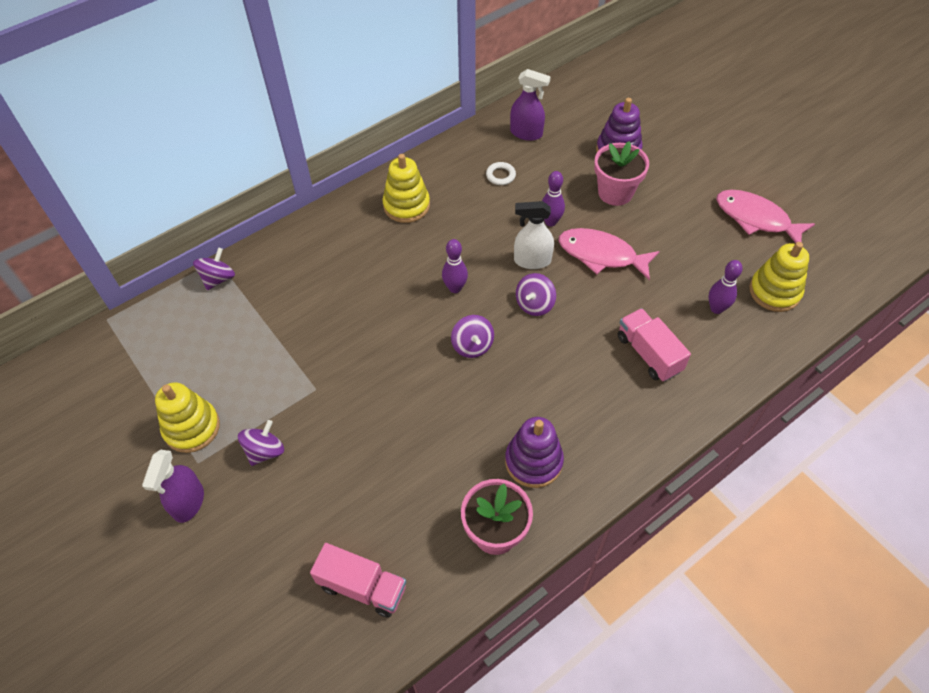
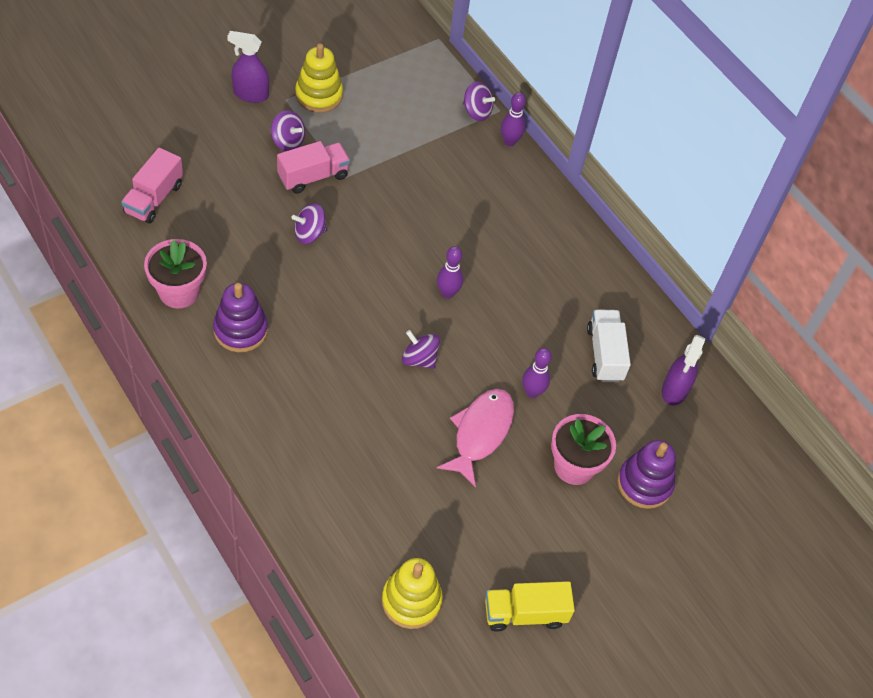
camera: 85 degrees right, 0 degrees up
(406, 205) = (562, 263): yellow stacking toy -> none
(472, 345) = (375, 299): purple spinning top -> purple spinning top (309, 233)
(500, 175) = (605, 354): white ring -> white truck
(532, 260) = (477, 365): white spray bottle -> none
(649, 354) = (344, 450): pink truck -> pink truck (313, 176)
(716, 308) = (394, 531): purple bowling pin -> purple bowling pin (509, 141)
(756, 218) = (525, 613): pink fish -> yellow truck

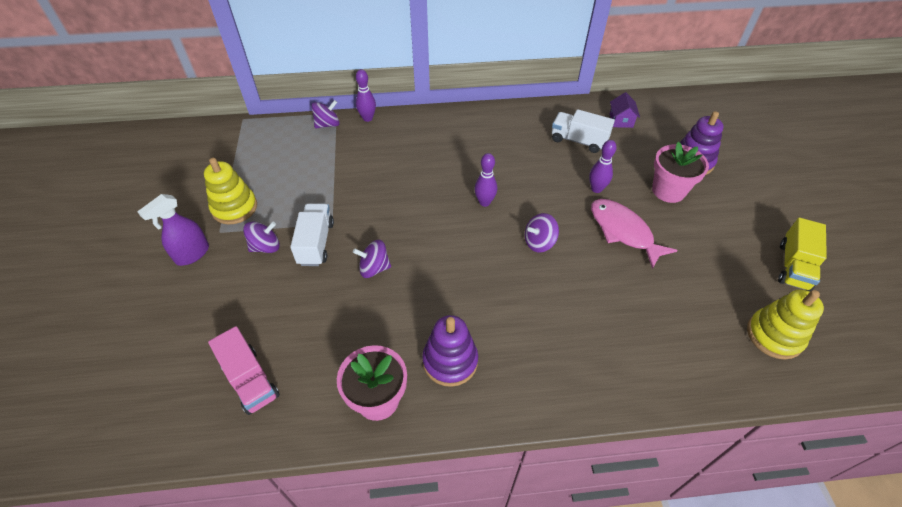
camera: 55 degrees left, 5 degrees down
(309, 233) = (374, 268): purple spinning top -> purple spinning top turned 75 degrees clockwise
(313, 176) = (316, 243): pink truck -> white truck
(674, 390) = (621, 120): purple spray bottle -> purple house

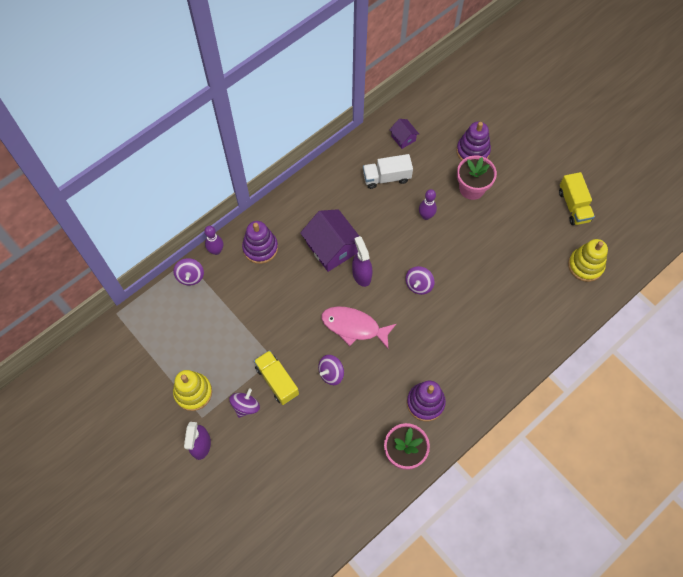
camera: 35 degrees left, 15 degrees up
(250, 380) = (322, 494): pink truck -> none
(316, 243) = (277, 381): white truck -> yellow truck
(327, 124) = (190, 276): purple spinning top -> purple spinning top turned 150 degrees clockwise
(407, 134) = (260, 248): none -> purple stacking toy
(474, 167) = (332, 248): none -> purple house
(484, 202) = (361, 275): purple bowling pin -> purple spray bottle
(623, 231) = (463, 242): pink fish -> pink fish (354, 327)

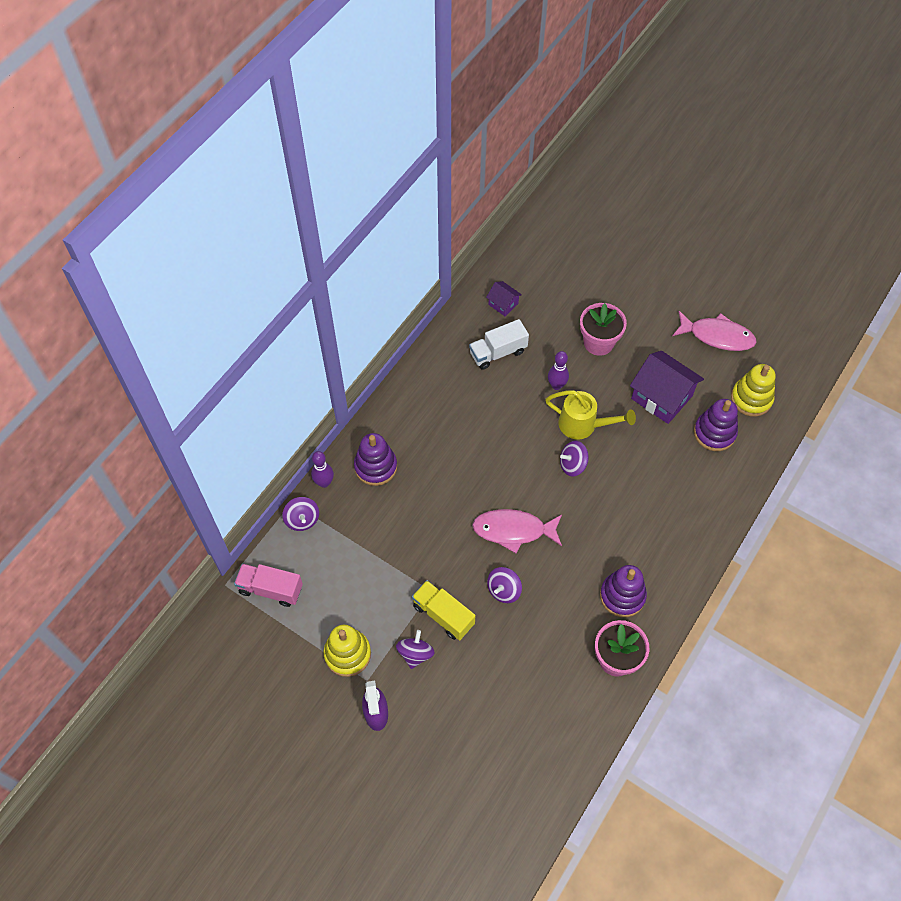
camera: 15 degrees left, 5 degrees down
(150, 326) = (271, 589): none -> pink truck
(332, 248) = (460, 447): purple house -> purple house (661, 397)
(361, 275) = (503, 469): purple spray bottle -> none
(418, 285) = (572, 465): purple spinning top -> purple spinning top turned 60 degrees clockwise
(437, 254) = (583, 425): none -> yellow watering can
(472, 151) = (586, 301): purple stacking toy -> purple stacking toy (714, 433)
(573, 206) = (717, 336): yellow truck -> pink fish

